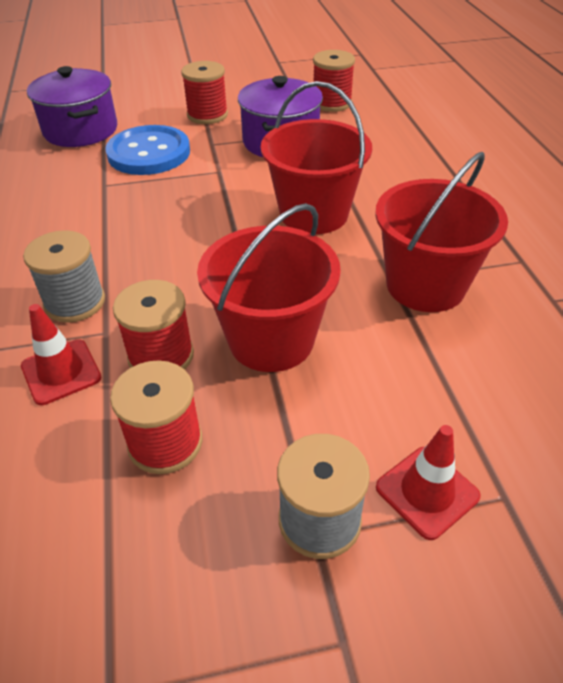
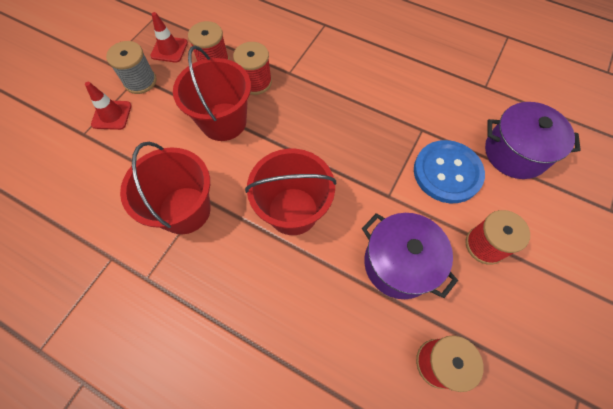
camera: 130 degrees right, 20 degrees up
(61, 372) = (280, 51): red traffic cone -> red traffic cone (169, 49)
(75, 302) = (320, 72): grey spool -> none

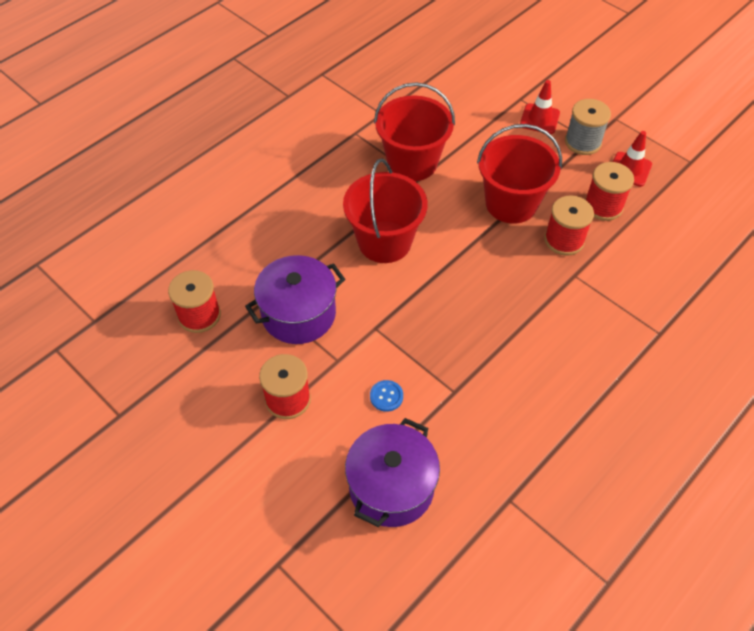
camera: 105 degrees right, 10 degrees down
(447, 172) = (386, 396): blue button -> blue button, size x0.40

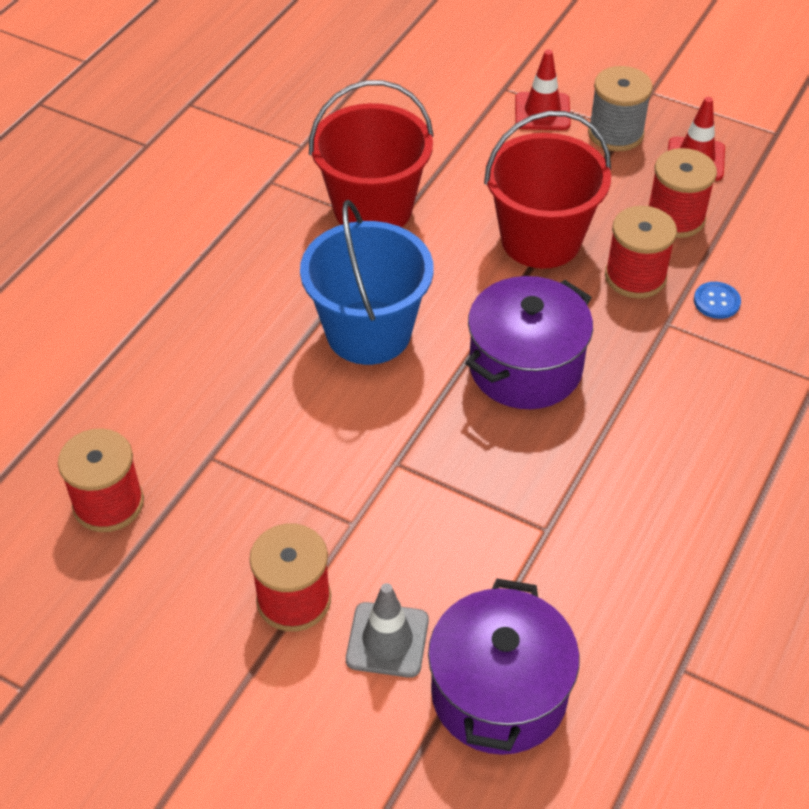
camera: 15 degrees left, 5 degrees down
(298, 314) = (269, 467): purple pot -> purple pot (525, 367)
(335, 437) = (387, 640): none -> grey traffic cone
(384, 242) = (368, 332): red bucket -> blue bucket
(386, 396) = (446, 560): blue button -> blue button (716, 301)

